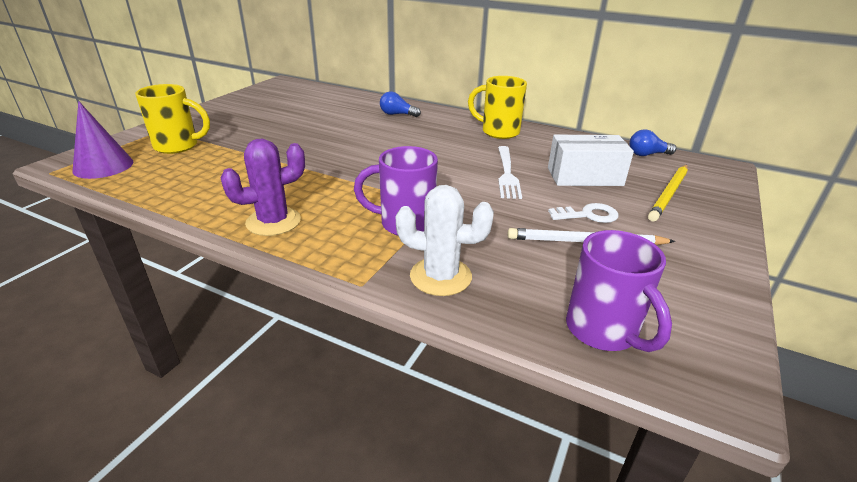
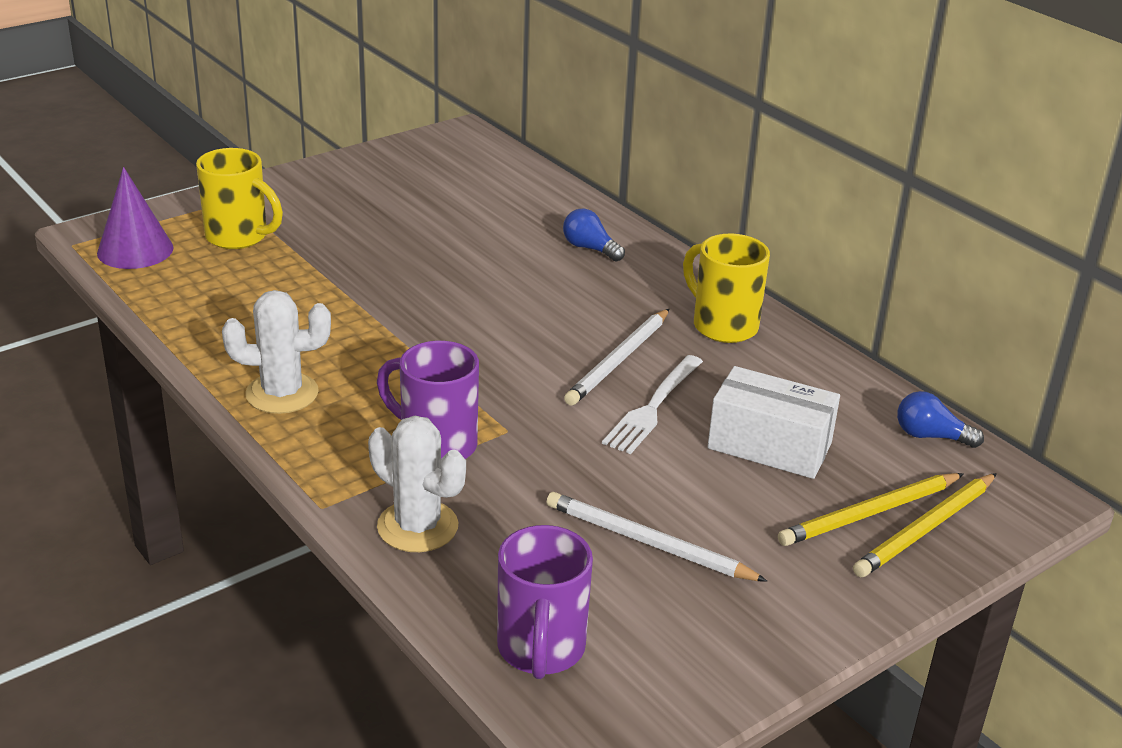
camera: 25 degrees right, 0 degrees up
(273, 222) = (282, 393): purple cactus -> white cactus
(465, 157) = (618, 360): none -> white pencil
(588, 215) = (698, 507): white key -> none
(701, 194) = (925, 529): none -> yellow pencil

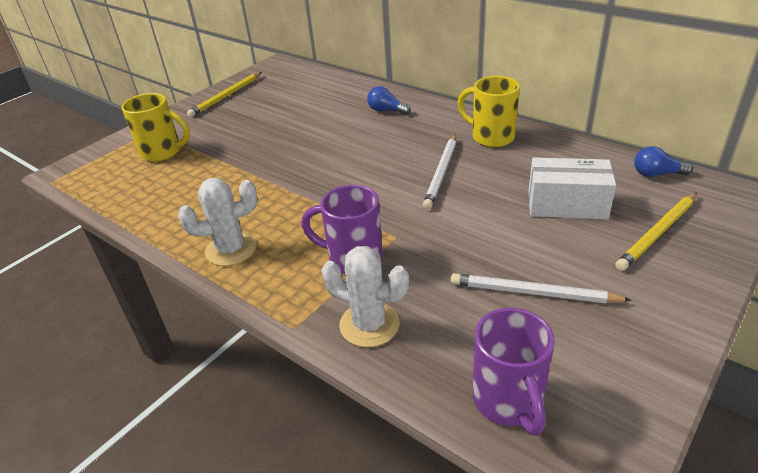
camera: 10 degrees left, 5 degrees up
(135, 250) = (95, 176): purple cone -> none
(653, 407) = (480, 198): white fork -> none
(925, 529) = (698, 234): yellow pencil -> yellow pencil (226, 96)

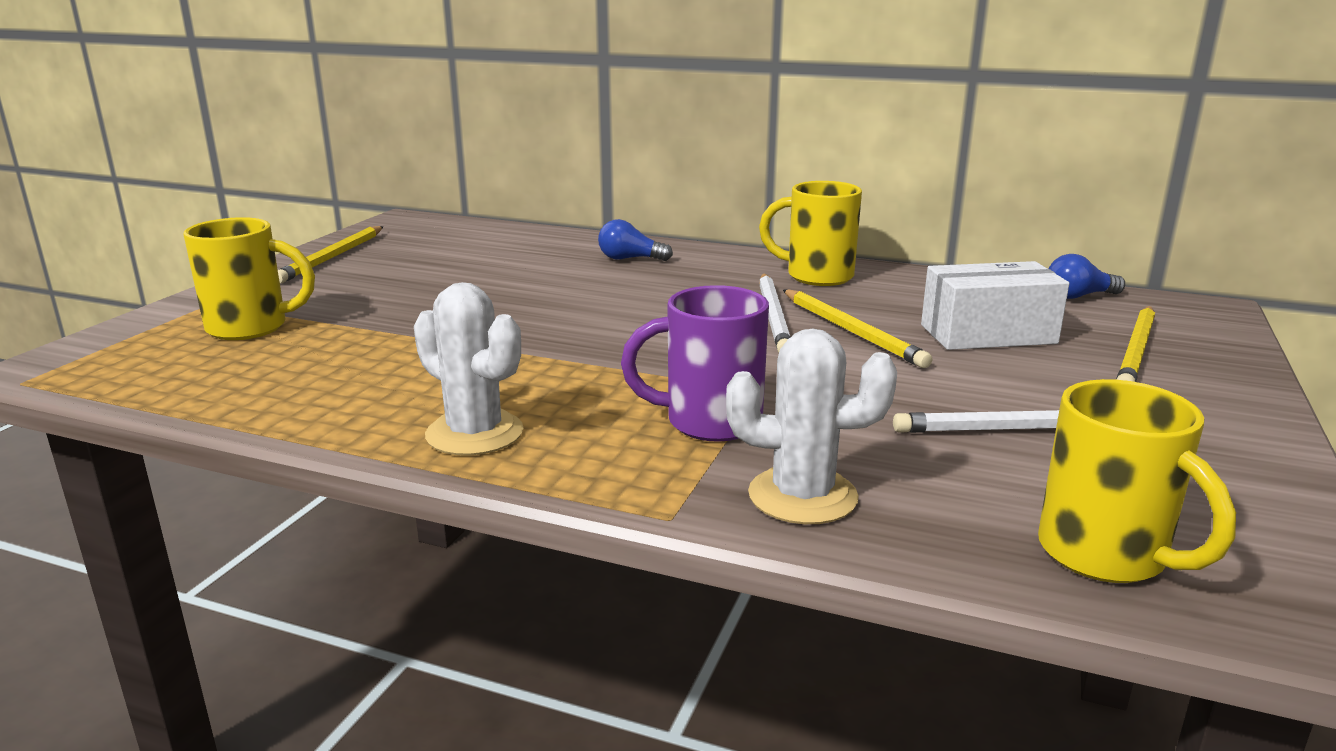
camera: 20 degrees left, 15 degrees down
(231, 249) = (474, 433): white cactus -> white cactus turned 75 degrees clockwise
(481, 192) = (852, 331): none -> yellow pencil
(508, 401) = (1106, 555): purple mug -> yellow mug

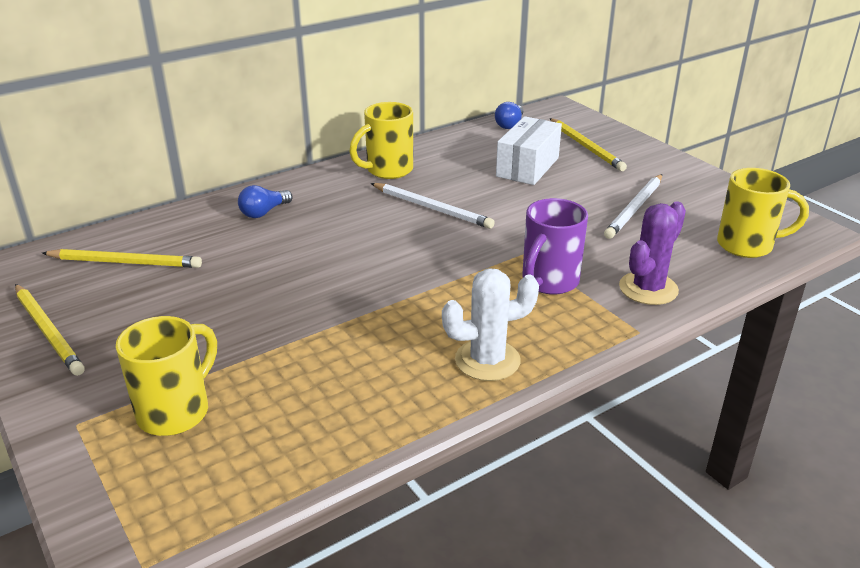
camera: 55 degrees left, 10 degrees up
(802, 496) = (648, 289): white cactus -> purple cactus
(852, 331) = (481, 197): yellow pencil -> yellow pencil (126, 262)

